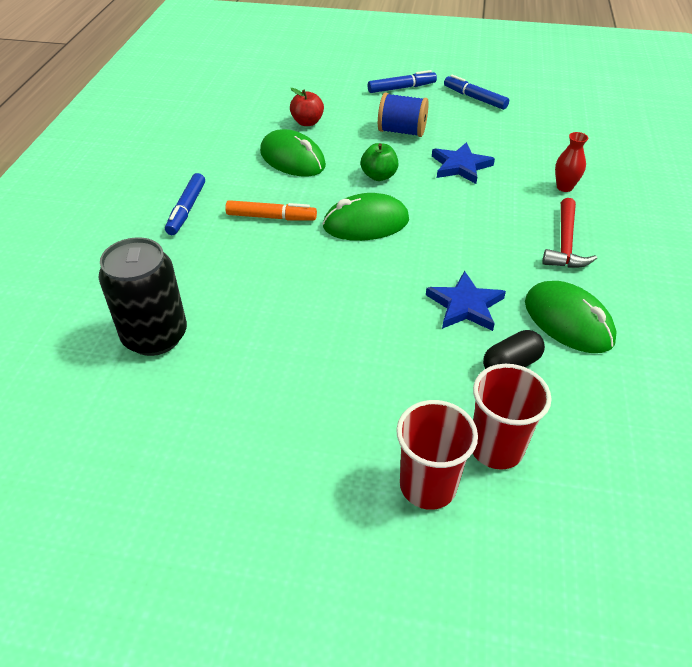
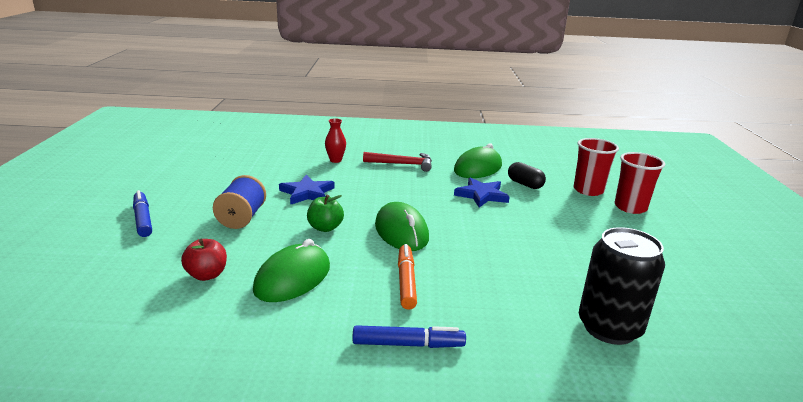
camera: 100 degrees left, 20 degrees down
(475, 98) = (184, 184): blue marker -> none

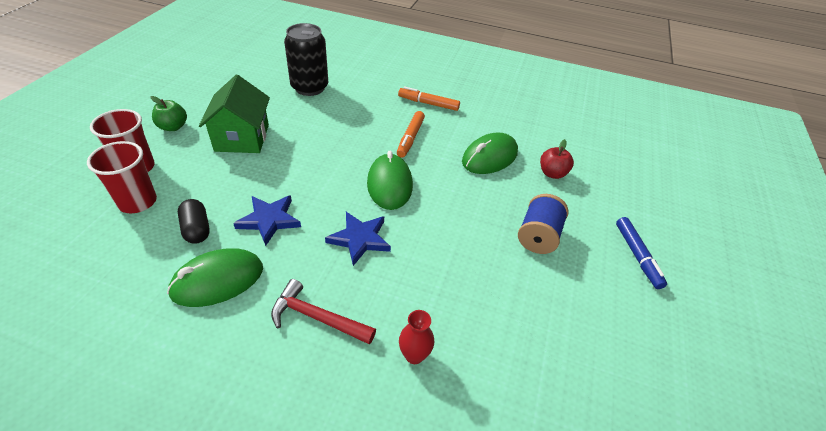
camera: 165 degrees left, 20 degrees up
(307, 193) = (468, 268): blue star -> blue star (359, 239)
(325, 228) = (457, 204): green apple -> green apple (173, 127)
(408, 344) = (428, 103): blue marker -> orange marker
(589, 244) = (242, 138): none -> green house

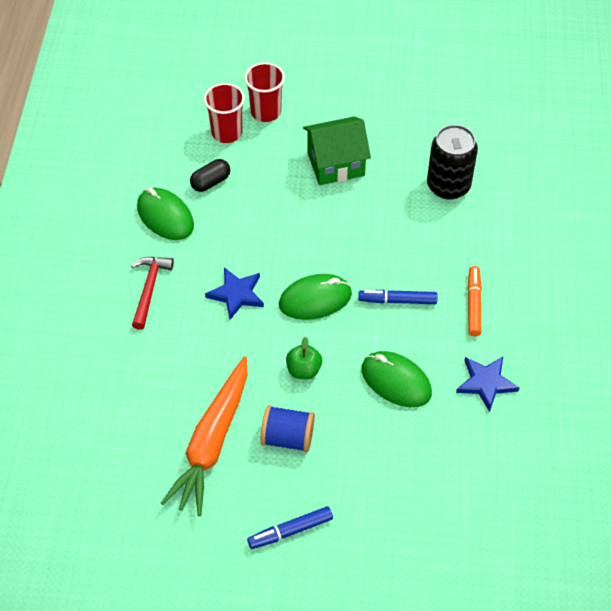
camera: 80 degrees right, 10 degrees up
(173, 127) = (329, 108): green apple -> green apple (303, 370)
(269, 220) = (237, 224): blue star -> blue star (486, 383)
(410, 138) = (397, 300): orange marker -> blue marker
(414, 355) = (132, 359): red vase -> none
(538, 297) = (212, 442): none -> orange carrot
(552, 173) = (393, 447): red apple -> none

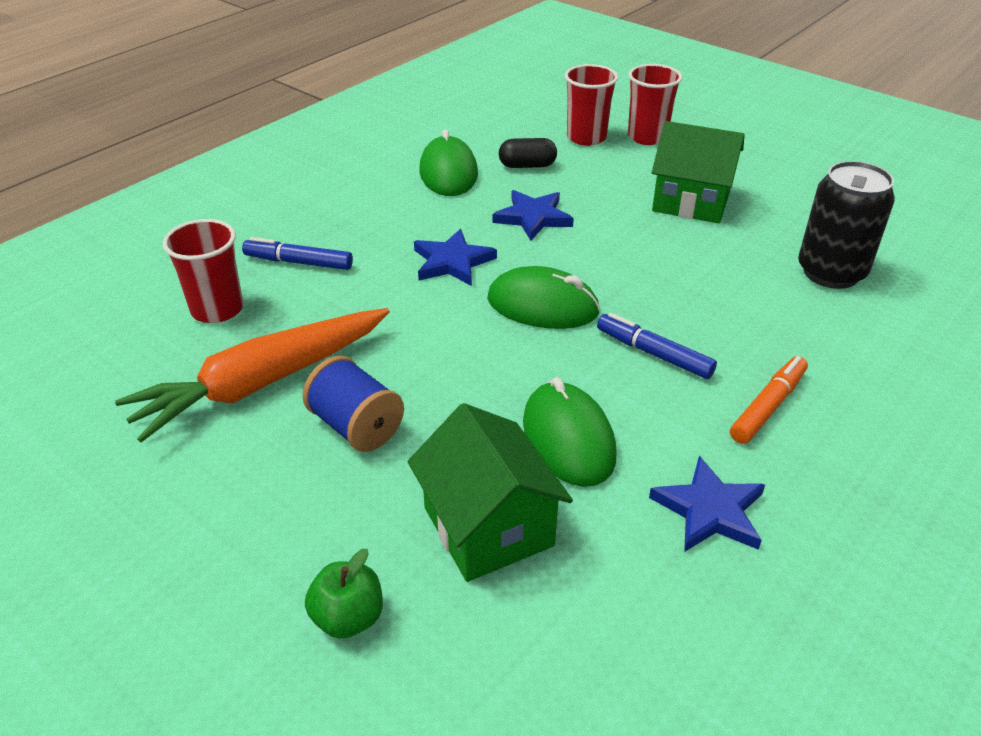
camera: 35 degrees right, 15 degrees down
(132, 410) = (217, 309): none -> red cup
(149, 289) = (363, 219): red hammer -> none
(253, 229) = (533, 217): none -> blue star
(290, 531) = (237, 537): blue marker -> blue marker (298, 262)
(303, 370) = (454, 366): green apple -> green apple (348, 617)
(398, 452) = (488, 526): none -> green house

